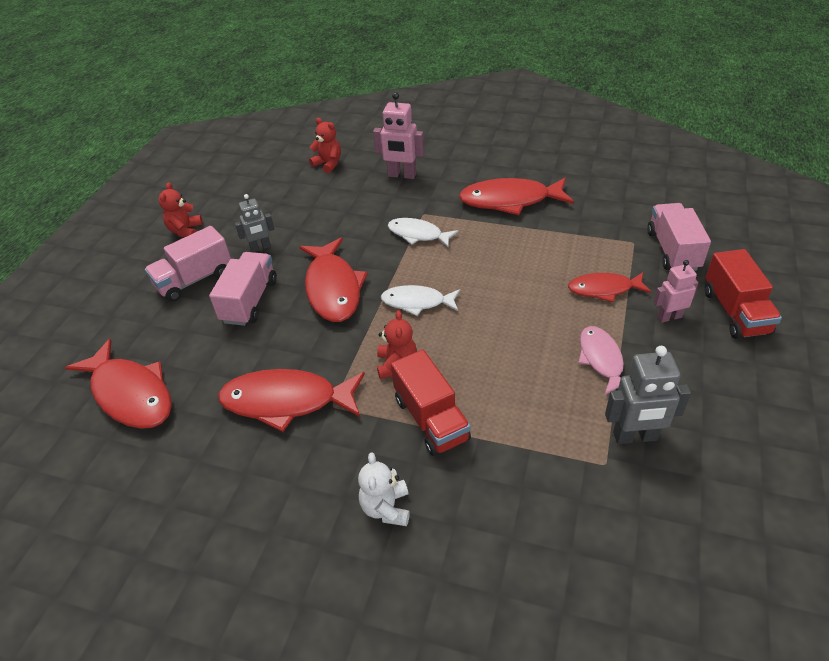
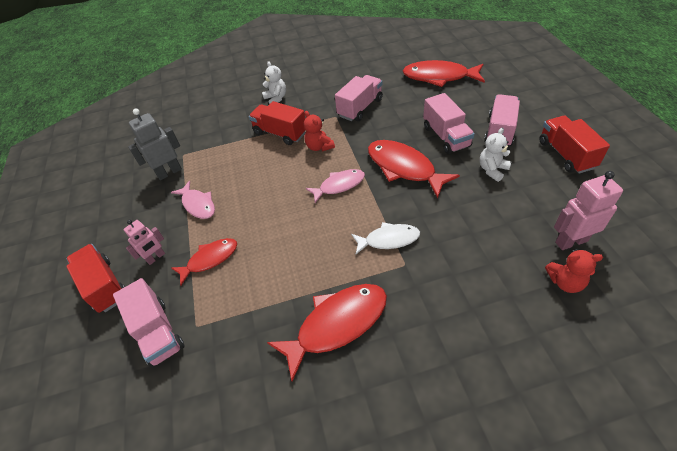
camera: 150 degrees right, 5 degrees up
(185, 231) = (566, 154): red teddy bear -> red truck
(260, 247) = (492, 170): grey robot -> white teddy bear
(287, 401) = (360, 108): red fish -> pink truck
(402, 175) = (474, 305): pink robot -> pink robot (571, 241)
(417, 302) = (339, 185): white fish -> pink fish

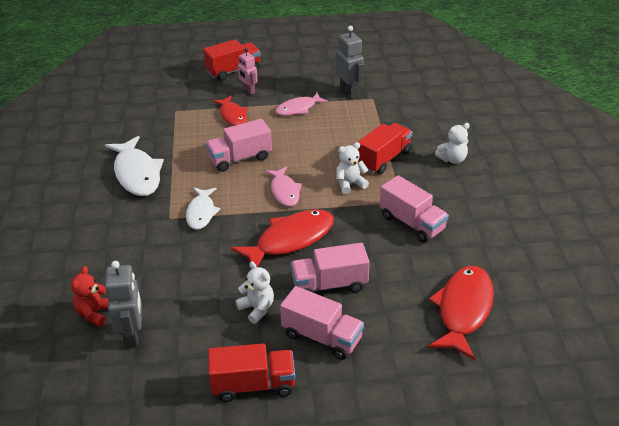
camera: 95 degrees right, 10 degrees down
(157, 332) = (180, 95): pink truck -> pink truck (240, 158)
(319, 147) = (350, 184): red teddy bear -> white teddy bear
(337, 325) = (137, 173): red fish -> white fish
(571, 241) = (133, 335): pink robot -> grey robot

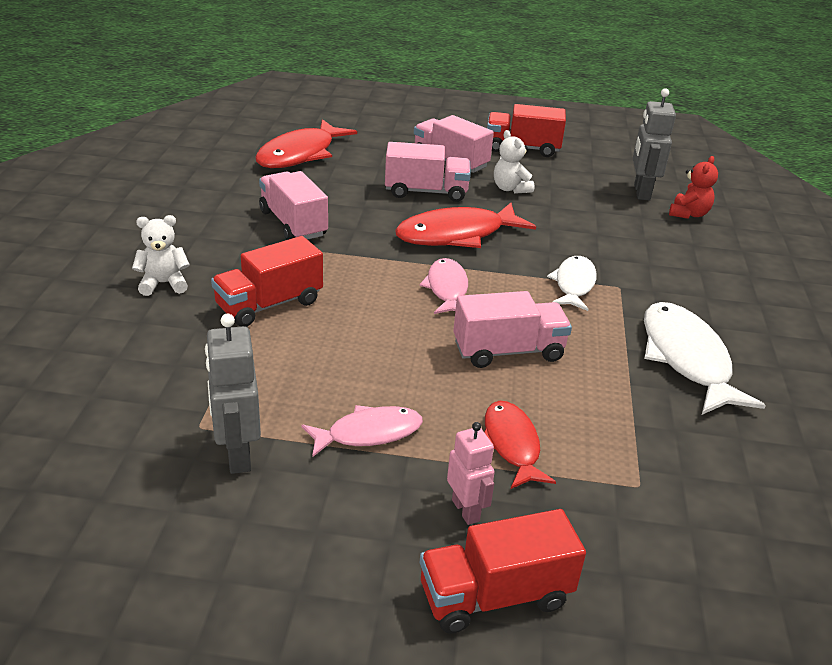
camera: 170 degrees left, 5 degrees down
(350, 184) = (345, 280): white teddy bear -> none

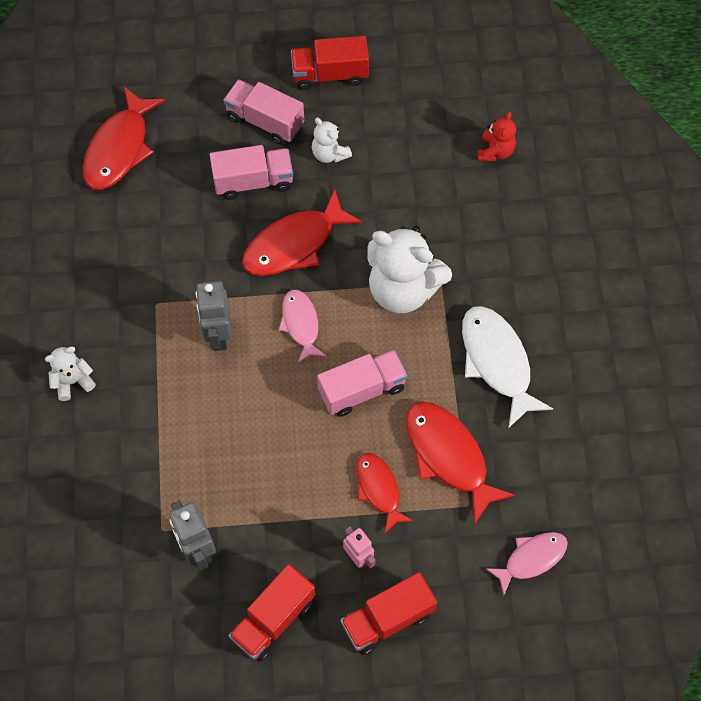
camera: 10 degrees left, 30 degrees up
(269, 304) = (165, 384): red truck -> red truck (273, 619)
(293, 224) = (149, 267): pink truck -> none
(368, 433) = (279, 505): pink fish -> pink fish (531, 559)
(574, 284) = (403, 289): white fish -> white teddy bear
(615, 431) = (449, 456): none -> red fish
(641, 192) = (450, 125): grey robot -> grey robot (218, 335)

